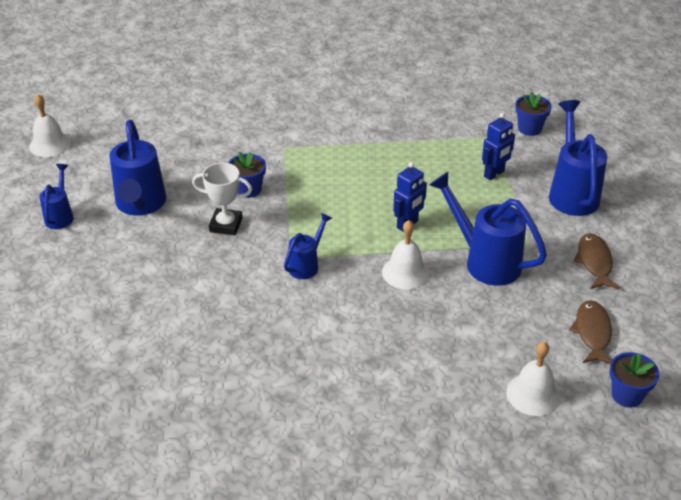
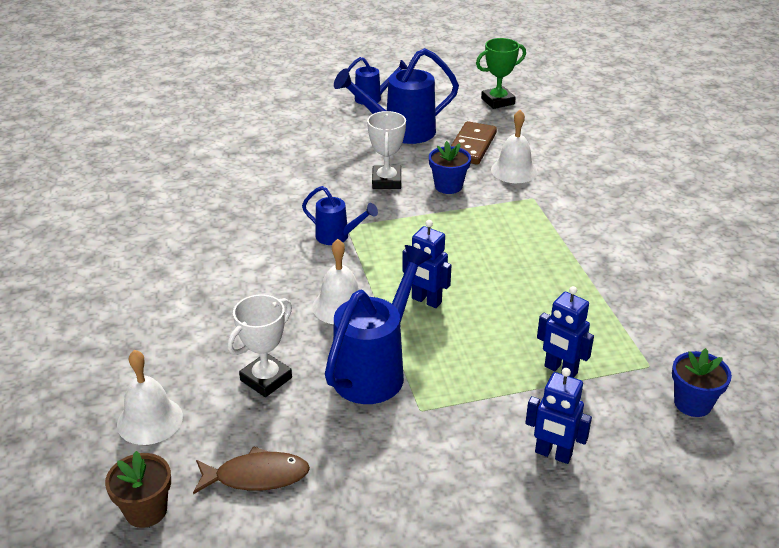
camera: 80 degrees right, 5 degrees down
(50, 144) = (472, 75): white bell -> white bell (514, 170)
(112, 137) = (497, 101): none -> green trophy
(187, 166) = (472, 146): none -> brown domino
(490, 322) = (266, 379): none -> white trophy
(572, 192) = (553, 454): blue watering can -> blue robot
(594, 262) = (399, 479): brown fish -> none
(627, 395) = (146, 510): blue flower pot -> brown flower pot

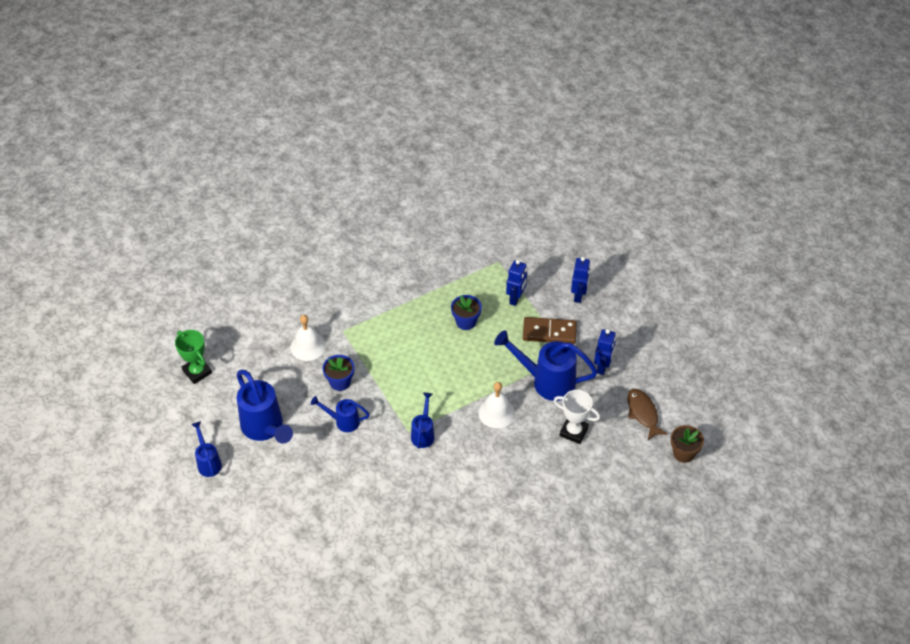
camera: 105 degrees left, 15 degrees up
(150, 420) = (626, 476): white bell -> none
(386, 181) = (343, 421): white trophy -> blue watering can
(426, 301) = (476, 370): blue robot -> blue robot (602, 367)
(472, 146) = (277, 377): brown domino -> brown domino (549, 332)
(692, 403) = (521, 243): blue flower pot -> blue flower pot (466, 322)

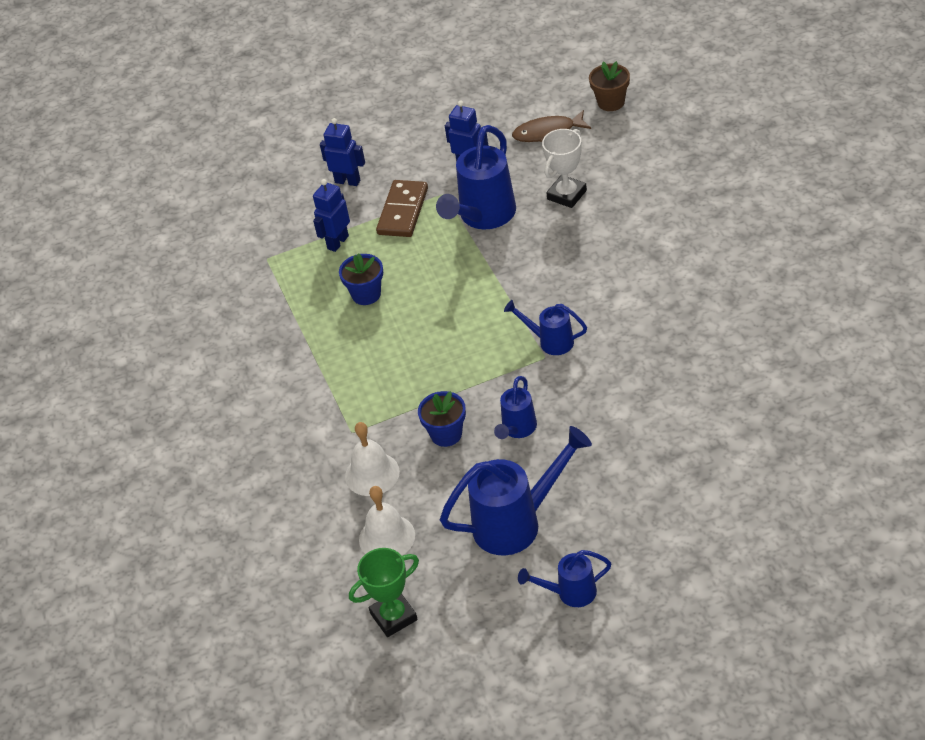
camera: 75 degrees left, 5 degrees down
(496, 413) = (526, 266): white bell -> white bell (387, 537)
(516, 298) = (337, 242): blue robot -> blue robot turned 90 degrees counterclockwise

